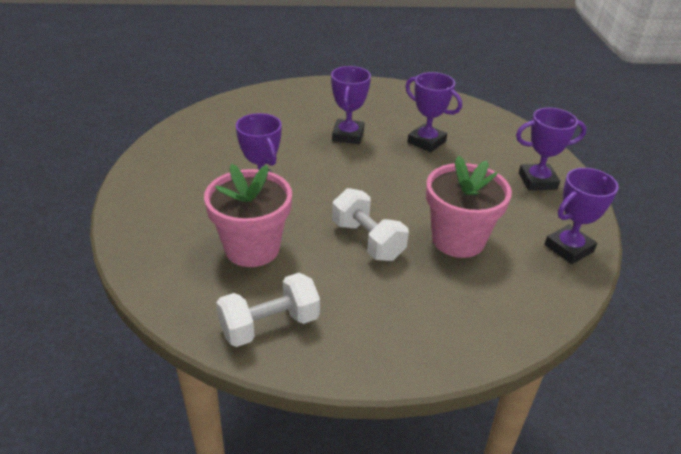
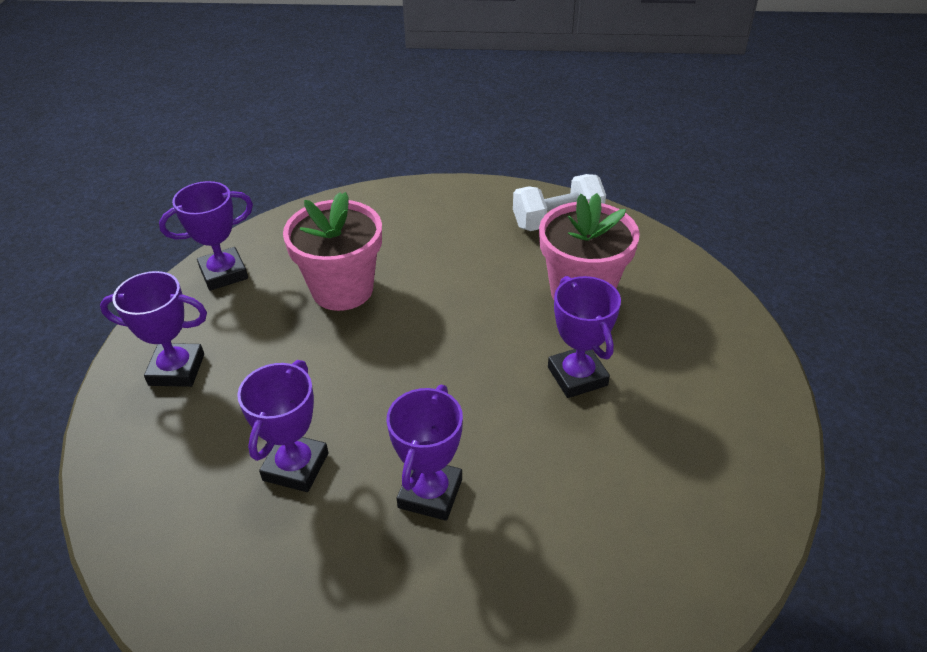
camera: 170 degrees left, 5 degrees up
(367, 240) = (447, 294): white dumbbell -> none
(426, 142) = (296, 466): purple trophy -> purple trophy turned 60 degrees clockwise

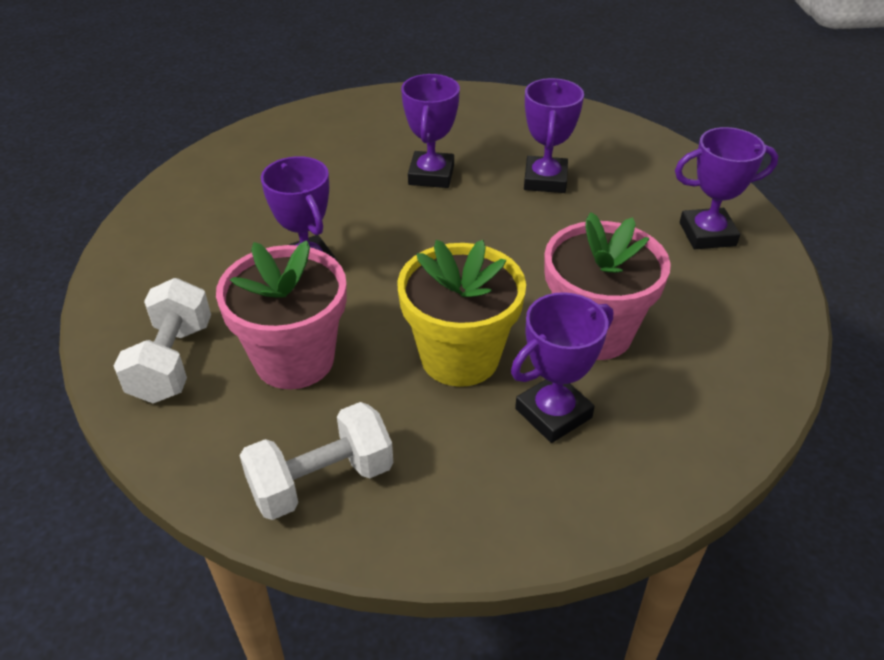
camera: 170 degrees right, 0 degrees up
(224, 273) = (755, 338): purple trophy -> purple trophy (553, 413)
(453, 282) = (460, 357): none -> yellow flower pot
(678, 300) = (172, 361): none -> white dumbbell

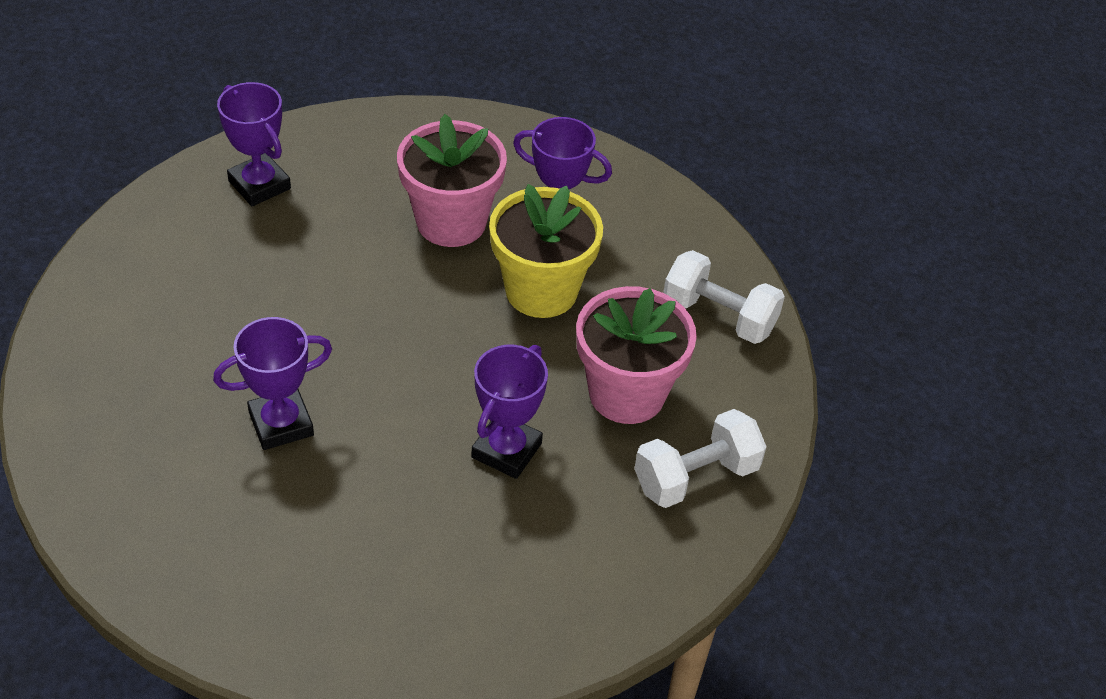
camera: 125 degrees left, 5 degrees up
(545, 180) = (232, 324): purple trophy -> none

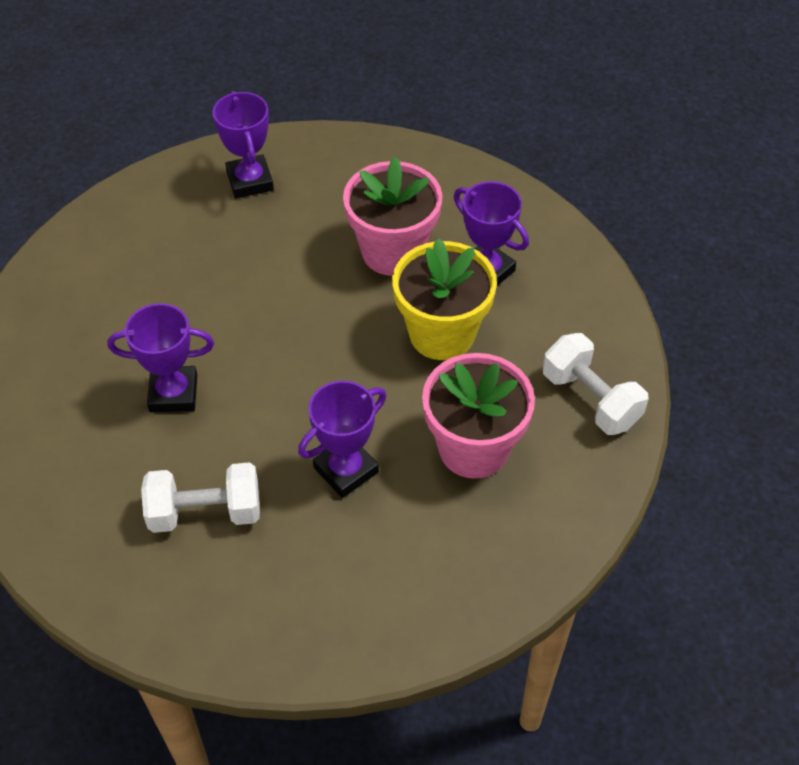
camera: 25 degrees right, 5 degrees up
(695, 477) = (500, 543): white dumbbell -> white dumbbell (205, 512)

